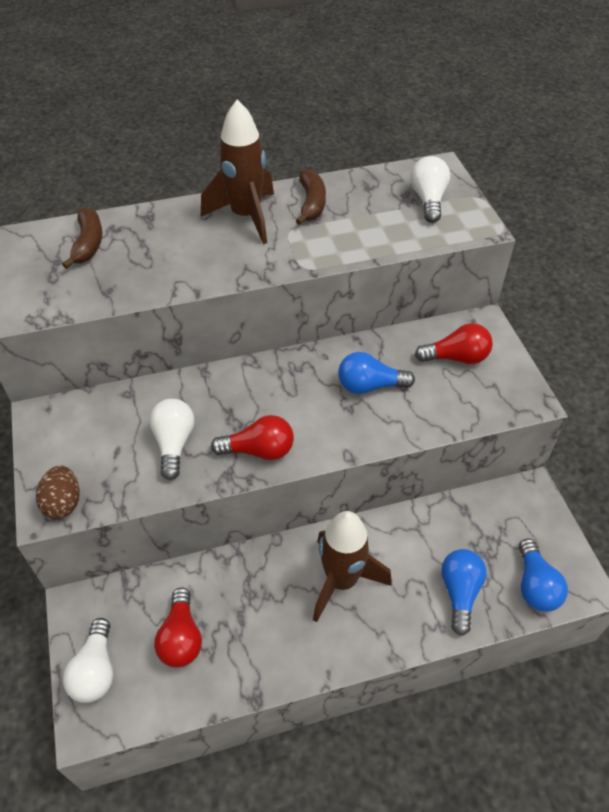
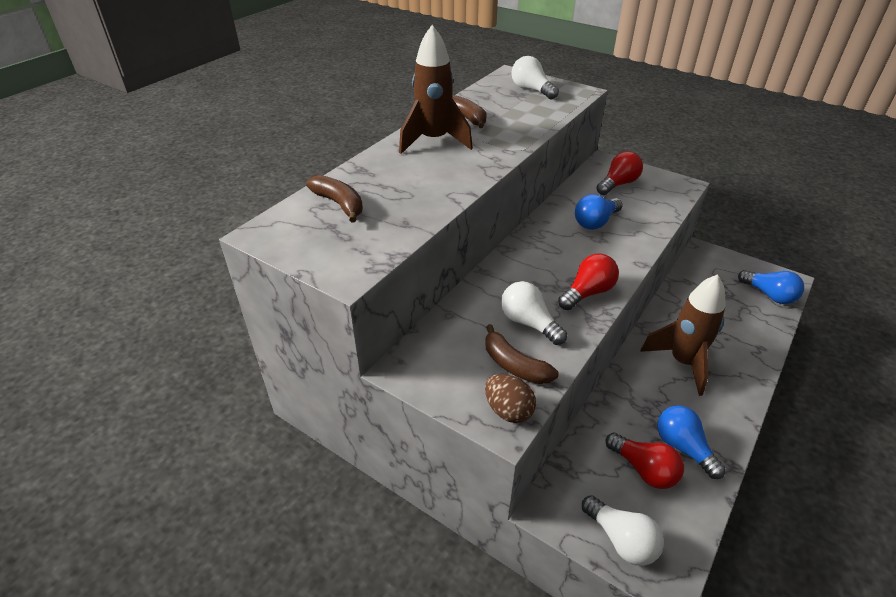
camera: 40 degrees left, 10 degrees down
(115, 471) = (514, 365): none -> brown banana
(459, 592) = (744, 323): blue light bulb -> blue light bulb (683, 447)

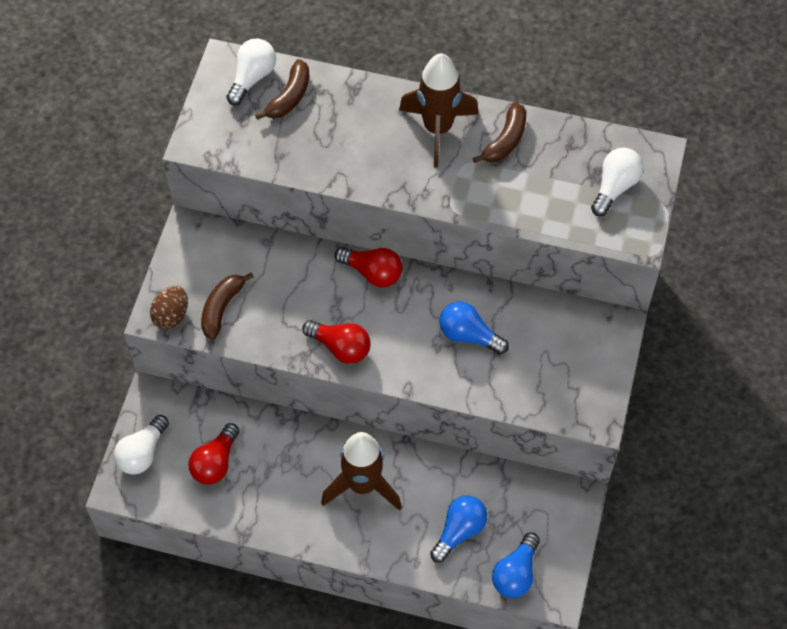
camera: 70 degrees right, 20 degrees up
(528, 323) = (278, 307): white light bulb -> white light bulb (252, 77)
(618, 184) = (564, 346): red light bulb -> red light bulb (373, 272)
(683, 447) = (251, 492): blue light bulb -> blue light bulb (459, 531)

